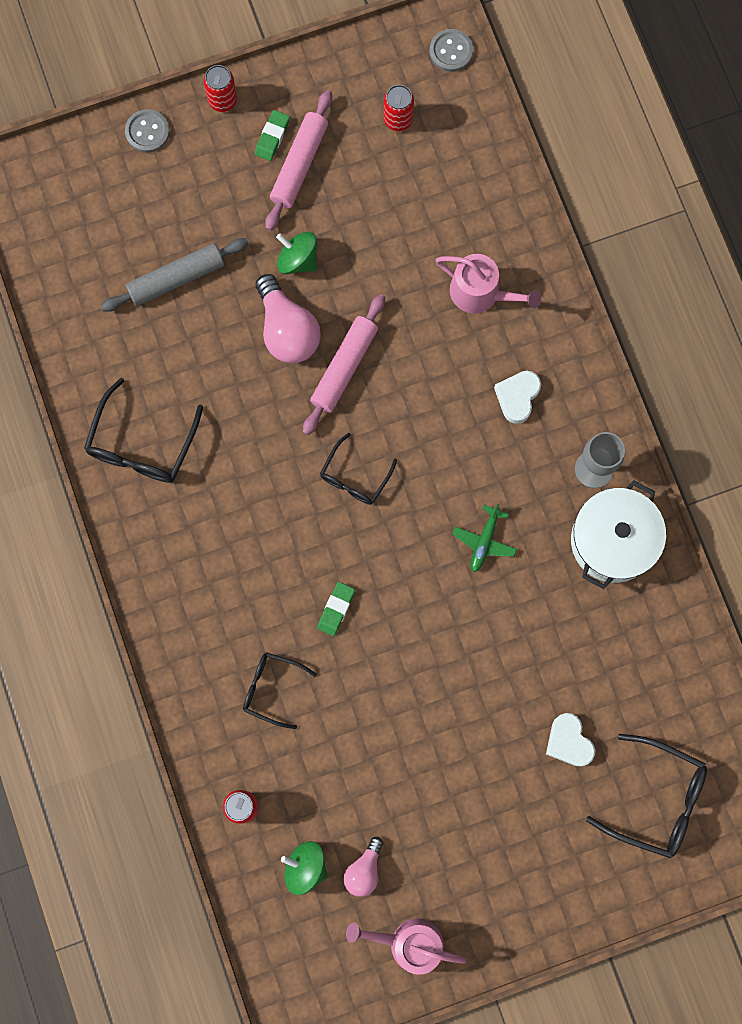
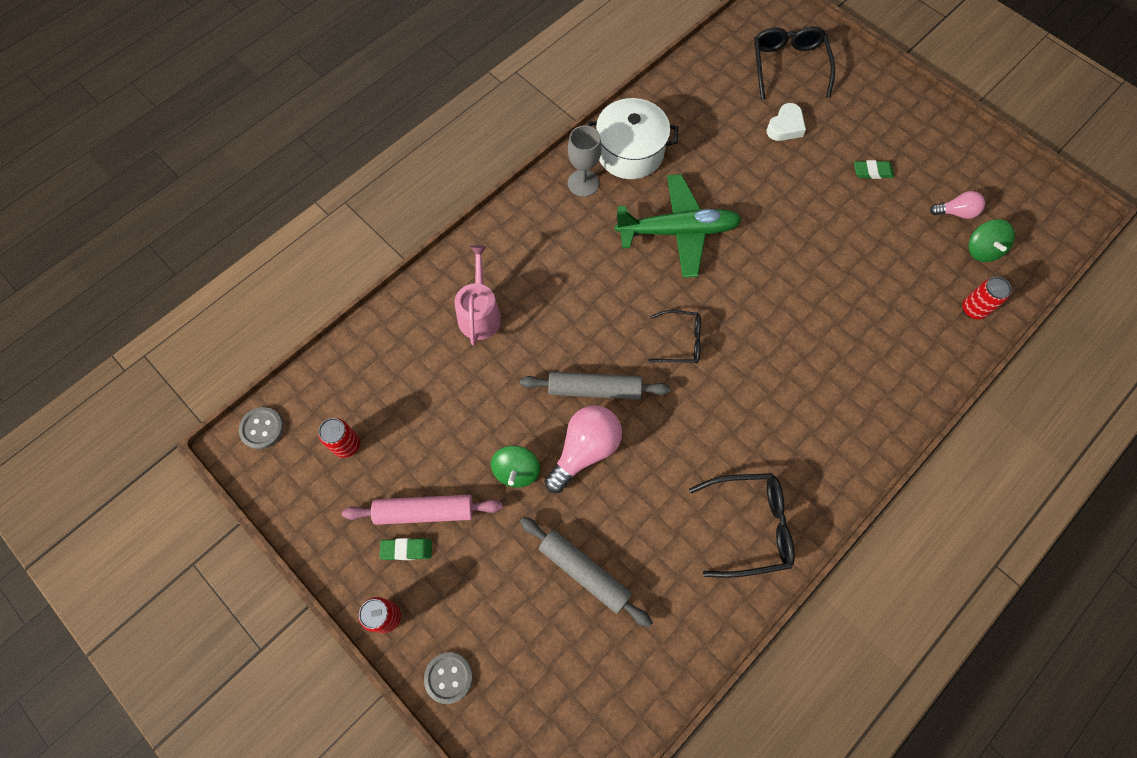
camera: 115 degrees left, 10 degrees down
(272, 689) = (877, 328): black glasses -> none
(336, 609) = (790, 309): green eraser -> green eraser (872, 172)
(344, 367) = (594, 389): pink rolling pin -> grey rolling pin
(409, 943) = (980, 166): pink watering can -> none
(484, 541) = (678, 231): green plane -> green plane, size x2.16
(517, 397) = (554, 253): white heart -> none

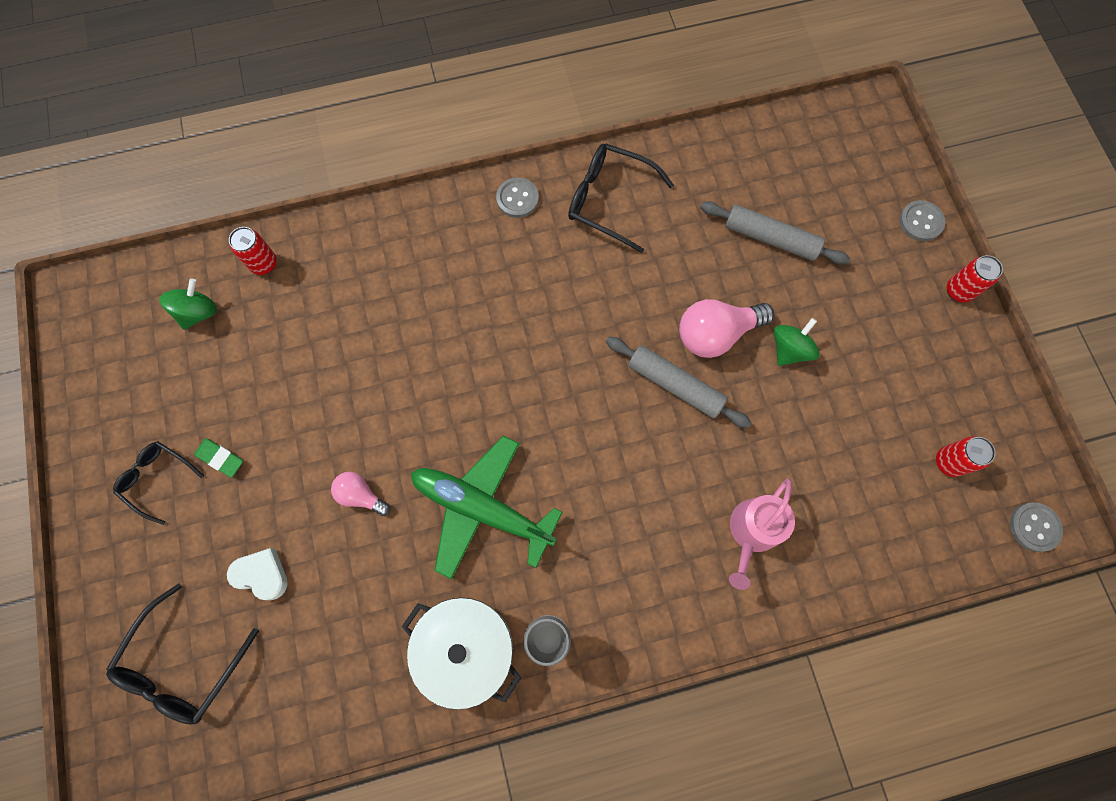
camera: 150 degrees left, 5 degrees up
(407, 549) = (921, 335): green eraser -> none
(425, 511) = (892, 358): pink rolling pin -> none
(584, 572) = (770, 238): grey rolling pin -> grey rolling pin turned 45 degrees counterclockwise
(680, 341) = (561, 386): black glasses -> black glasses (157, 479)
(785, 127) = (262, 575): white heart -> white heart turned 45 degrees clockwise
(828, 480) = (517, 199): none -> grey button
(955, 212) = (183, 363): pink light bulb -> pink light bulb (360, 495)

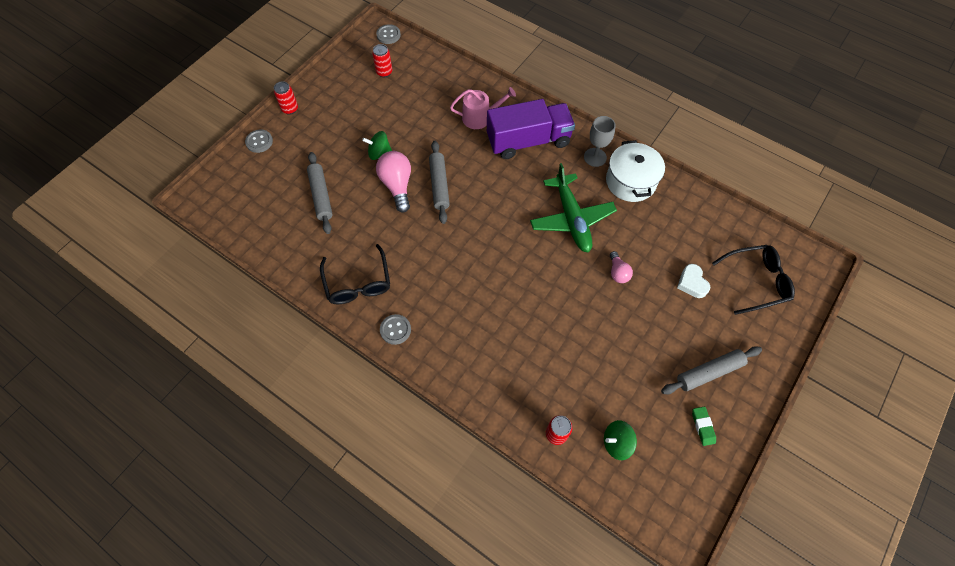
camera: 130 degrees left, 10 degrees down
(157, 479) = (709, 372): black glasses -> grey rolling pin
(220, 458) = (669, 352): green eraser -> green eraser (703, 426)
(654, 565) = (528, 141): none -> purple truck
(716, 334) = (397, 185): pink light bulb -> pink light bulb turned 135 degrees counterclockwise

